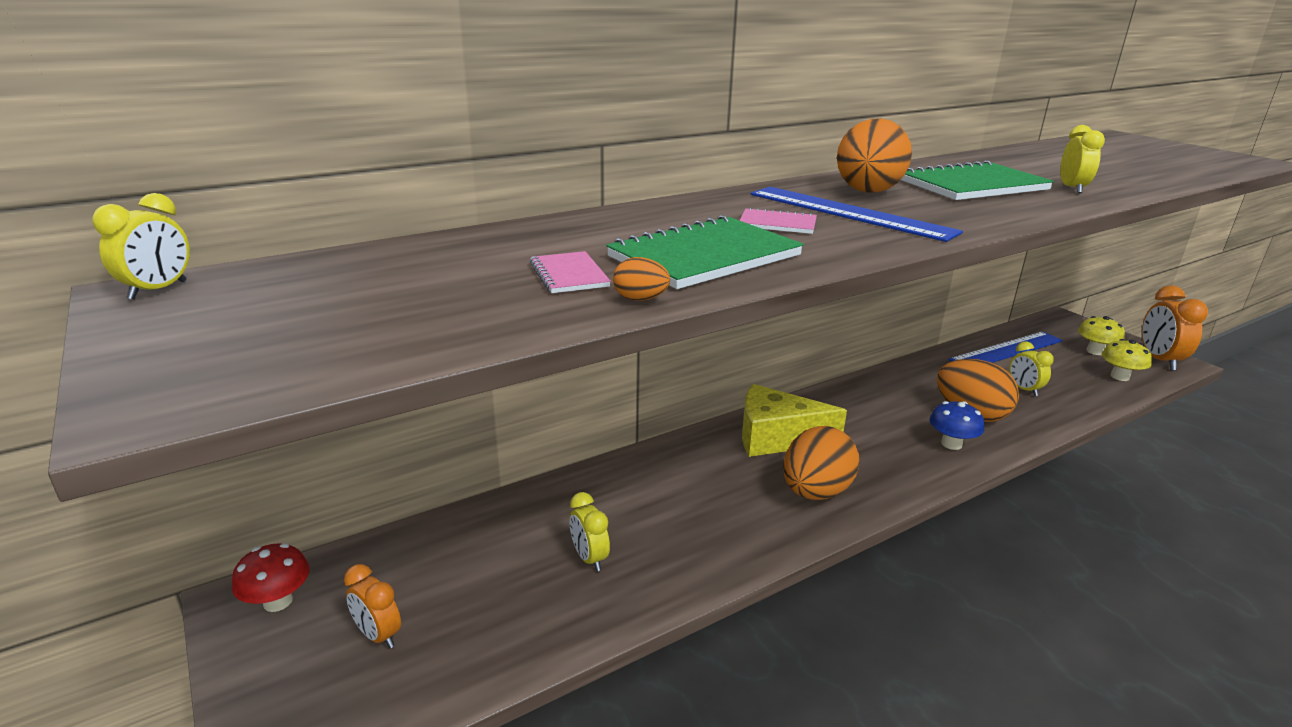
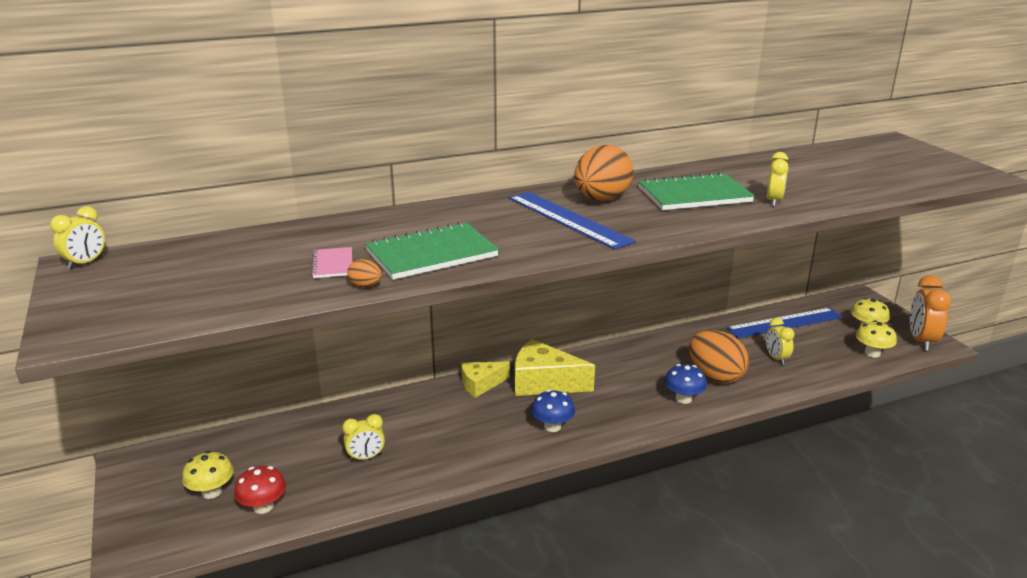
camera: 10 degrees right, 0 degrees up
(278, 601) = (154, 465): red mushroom -> red mushroom (263, 507)
(378, 635) = (211, 492): orange clock -> yellow mushroom
(589, 558) = (366, 457): yellow clock -> yellow clock turned 90 degrees counterclockwise
(699, 446) = (480, 384): none -> yellow cheese
(777, 224) = (506, 227): pink notebook -> none
(815, 492) = (552, 426): orange egg -> blue mushroom

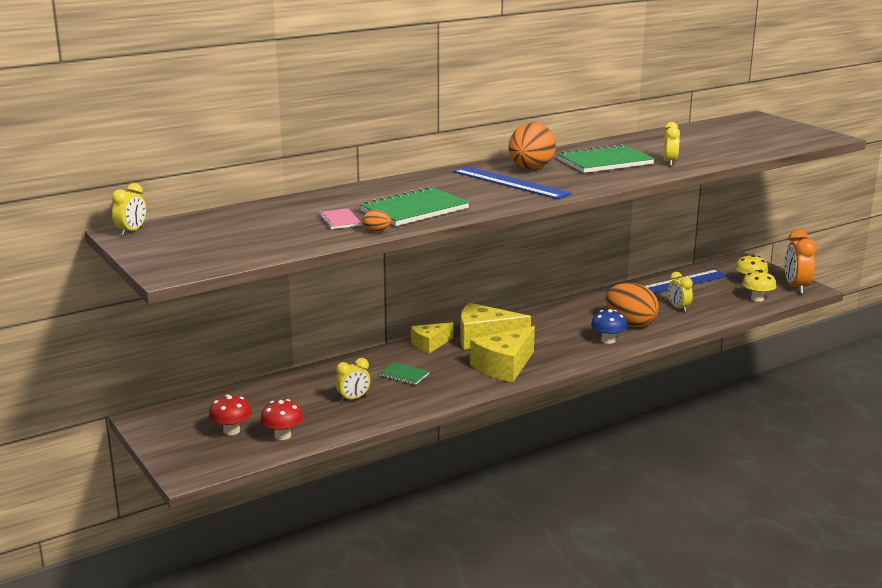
camera: 10 degrees left, 5 degrees down
(211, 492) = (231, 431): yellow mushroom -> red mushroom
(436, 427) = (404, 375): none -> green notebook
(552, 426) = (504, 366): blue mushroom -> yellow cheese

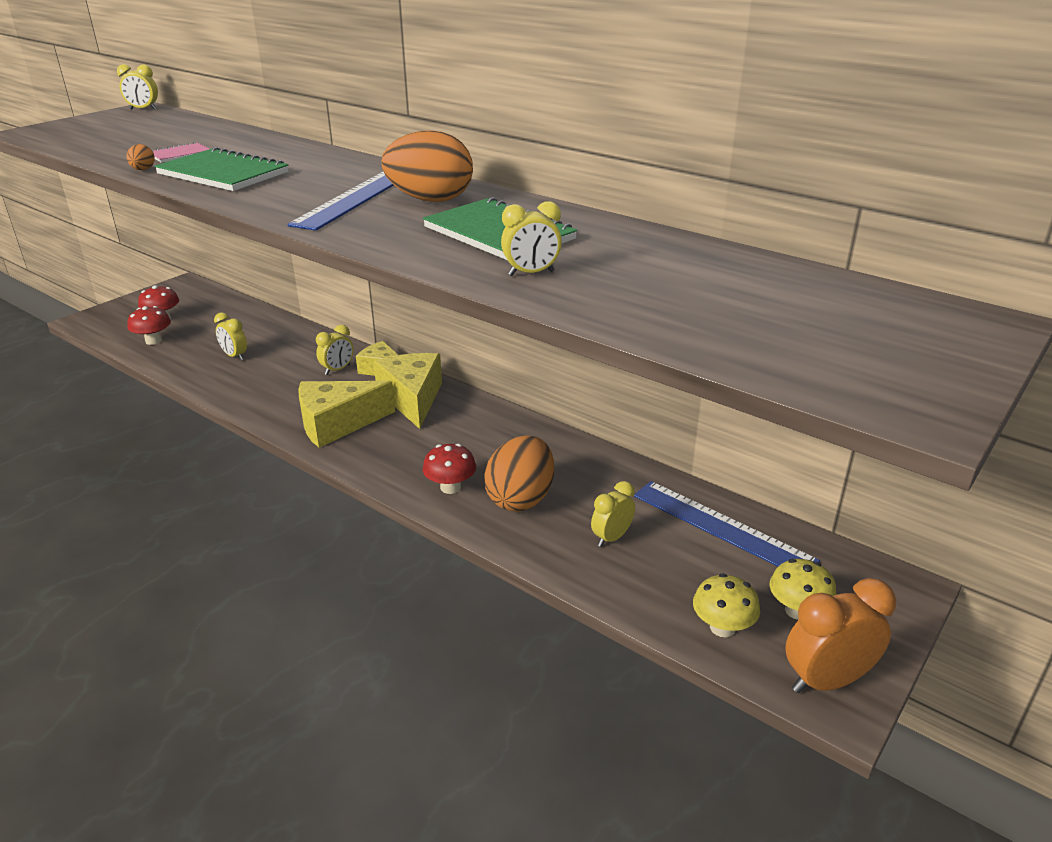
camera: 70 degrees right, 10 degrees up
(404, 375) = (297, 370): green notebook -> none
(416, 360) = (337, 370): none -> yellow clock
(504, 366) = (337, 424): yellow cheese -> yellow cheese turned 45 degrees counterclockwise
(608, 340) = (450, 487): blue mushroom -> red mushroom

